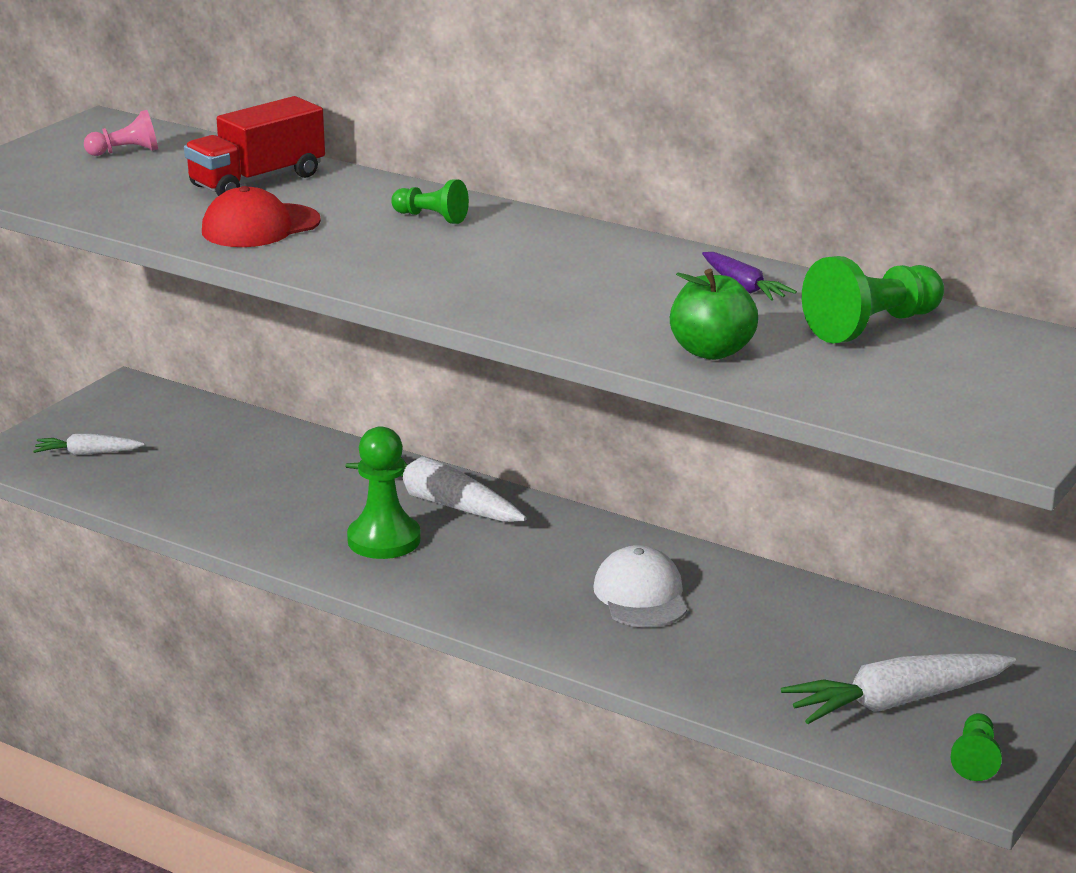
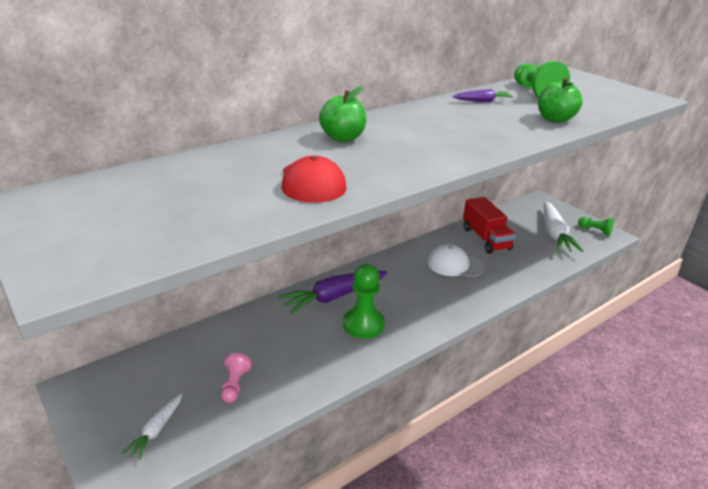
camera: 70 degrees left, 5 degrees up
(126, 152) = (102, 203): pink pawn -> pink pawn (235, 385)
(257, 180) = (226, 169): red truck -> red truck (485, 239)
(431, 217) = (342, 138): green pawn -> green apple
(438, 502) = (334, 297): white carrot -> purple carrot

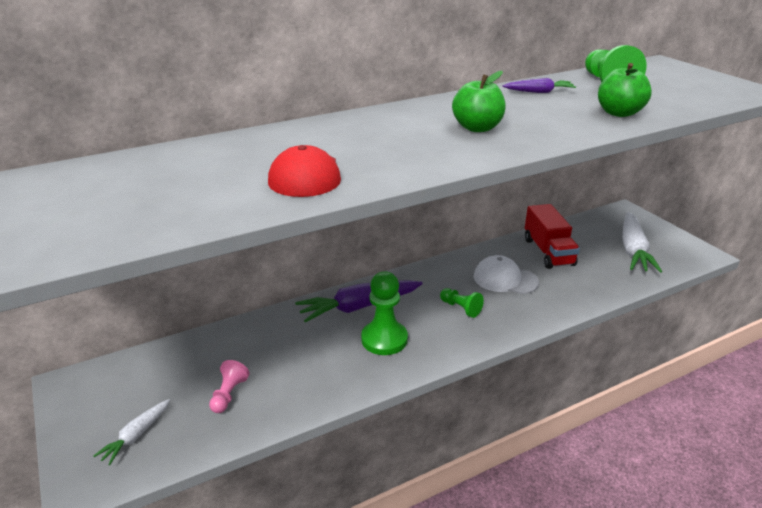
camera: 10 degrees right, 0 degrees up
(342, 138) = (359, 129): green apple -> green apple (477, 128)
(595, 231) = (685, 249): green pawn -> green pawn (461, 308)

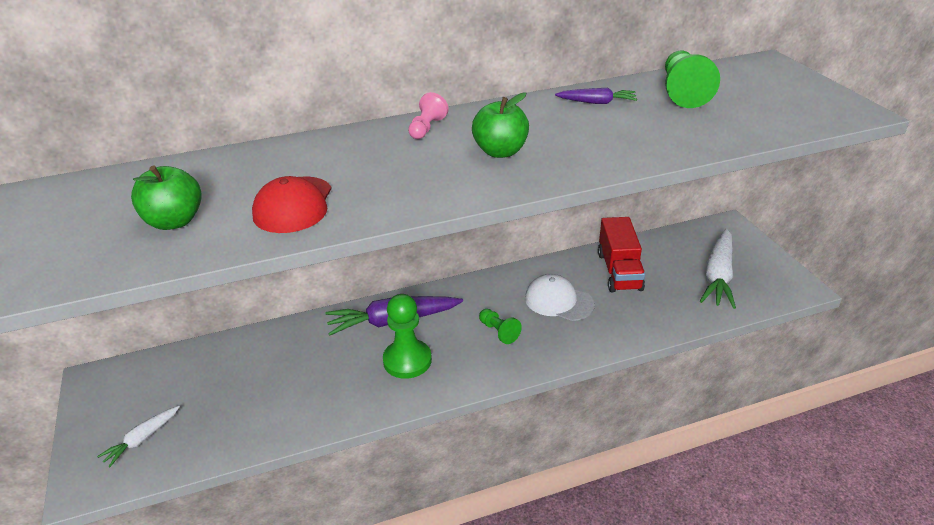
camera: 10 degrees right, 5 degrees up
(229, 394) = (238, 406): pink pawn -> pink pawn (427, 128)
(619, 113) = (670, 138): green apple -> green apple (174, 221)

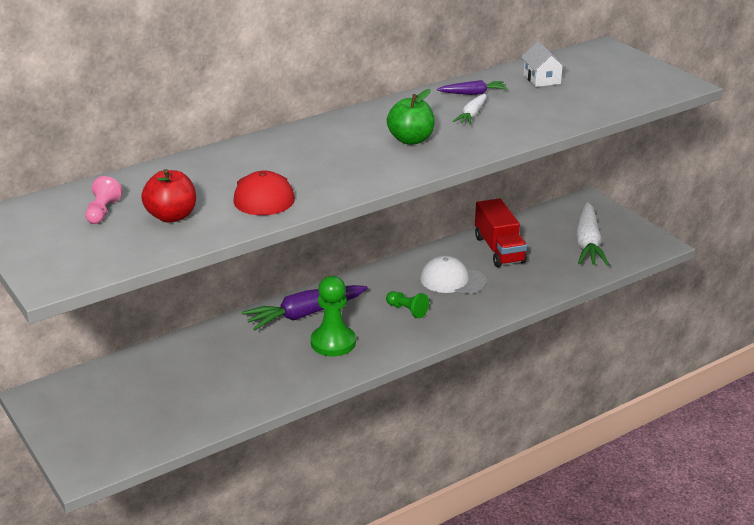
camera: 15 degrees left, 5 degrees down
(142, 439) = (117, 432): white carrot -> white carrot (472, 115)
(174, 221) = (171, 216): green apple -> red apple
(427, 128) = (338, 127): pink pawn -> pink pawn (102, 211)
(683, 92) = (542, 79): green pawn -> white house

